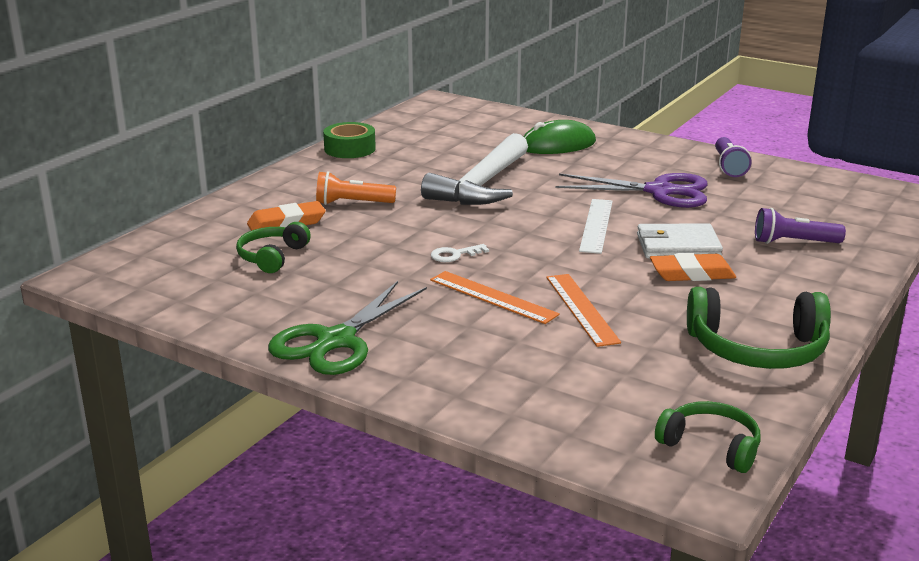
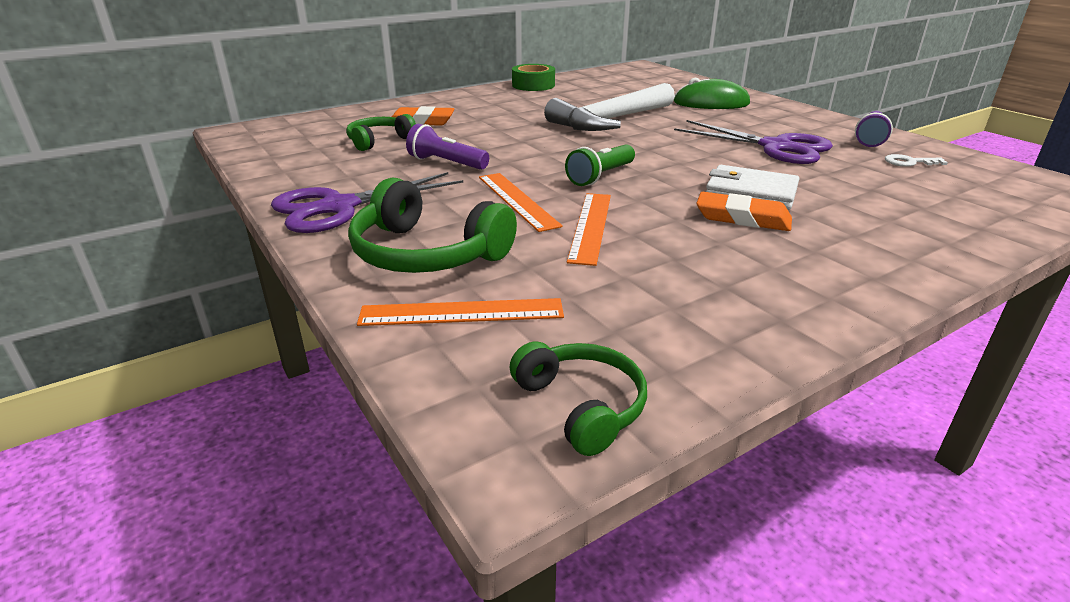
camera: 25 degrees right, 5 degrees up
(336, 341) = (339, 207): green scissors -> purple scissors
(352, 203) = (488, 117): orange flashlight -> none
(455, 255) = (525, 163): white key -> white key (909, 162)
(539, 255) = (601, 176): none -> green flashlight
(562, 407) = (461, 312): none -> orange ruler
(596, 225) = (683, 163): white ruler -> none
(757, 349) = (751, 307): green headphones -> green headphones (426, 253)
(793, 242) = (891, 211): purple flashlight -> purple flashlight (446, 163)

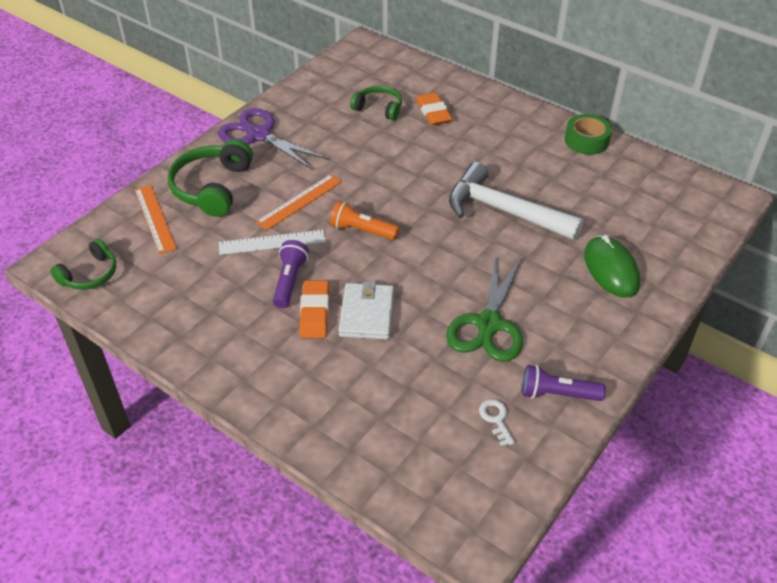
camera: 70 degrees right, 15 degrees up
(446, 163) = (351, 152): purple flashlight -> purple flashlight (289, 281)
(590, 226) = (272, 242): orange ruler -> white ruler
(601, 176) = (362, 231): green flashlight -> orange flashlight
(776, 147) = (489, 324): purple scissors -> green scissors

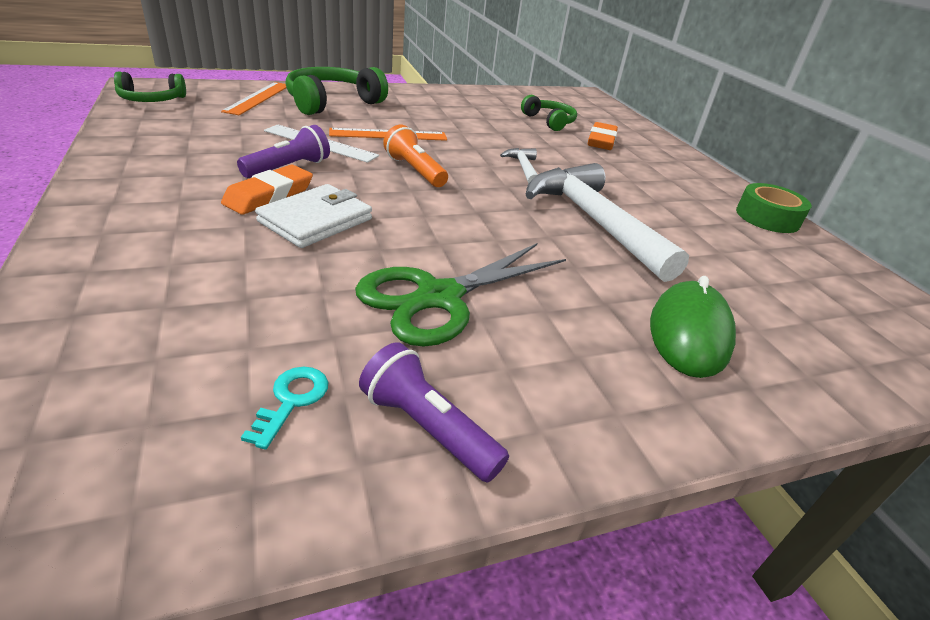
camera: 30 degrees right, 10 degrees down
(258, 135) = (419, 97): purple scissors -> none
(418, 182) = (523, 168): none -> white hammer
(496, 419) = (291, 401): white key -> turquoise key

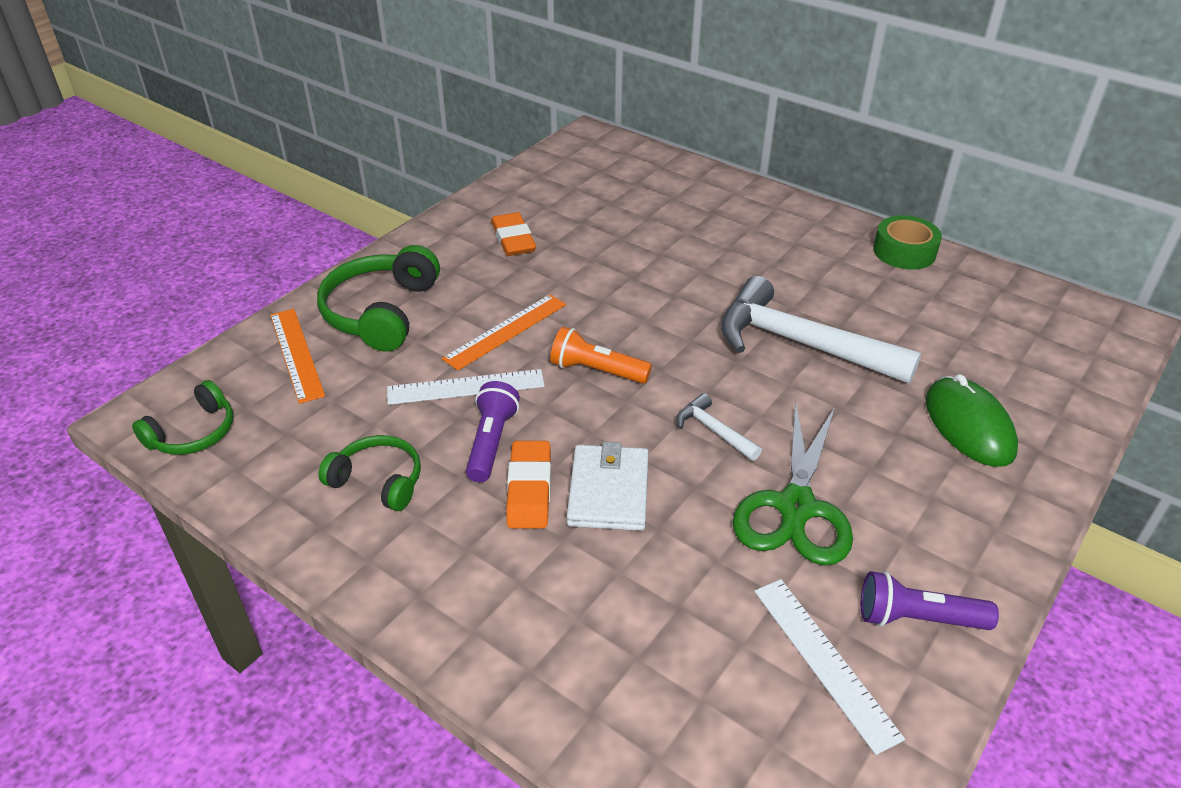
camera: 30 degrees left, 5 degrees up
(291, 401) = (824, 661): turquoise key -> white ruler
(523, 168) = (674, 305): white hammer -> white hammer (713, 430)
(549, 121) = (613, 212): green headphones -> green headphones (378, 481)
(601, 141) = (688, 217): orange eraser -> orange eraser (513, 239)

